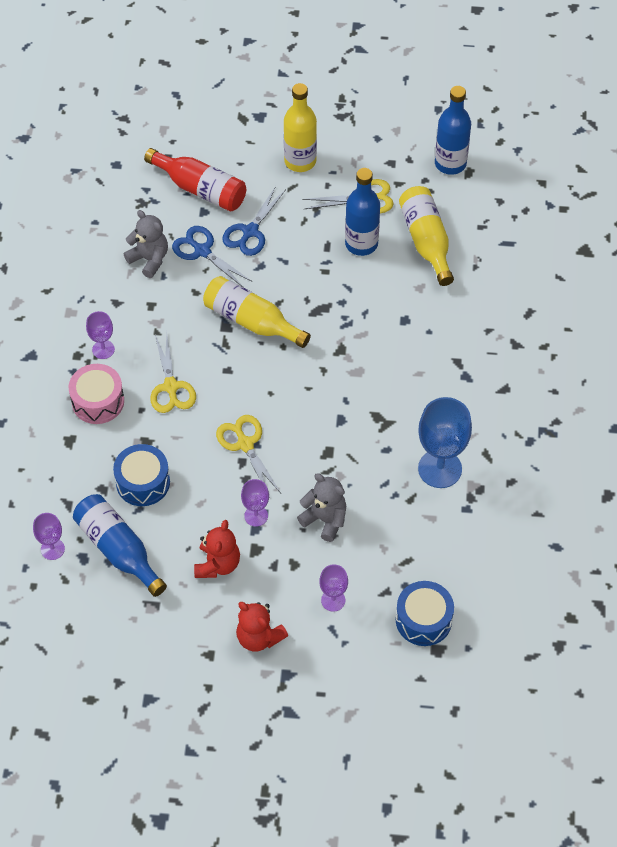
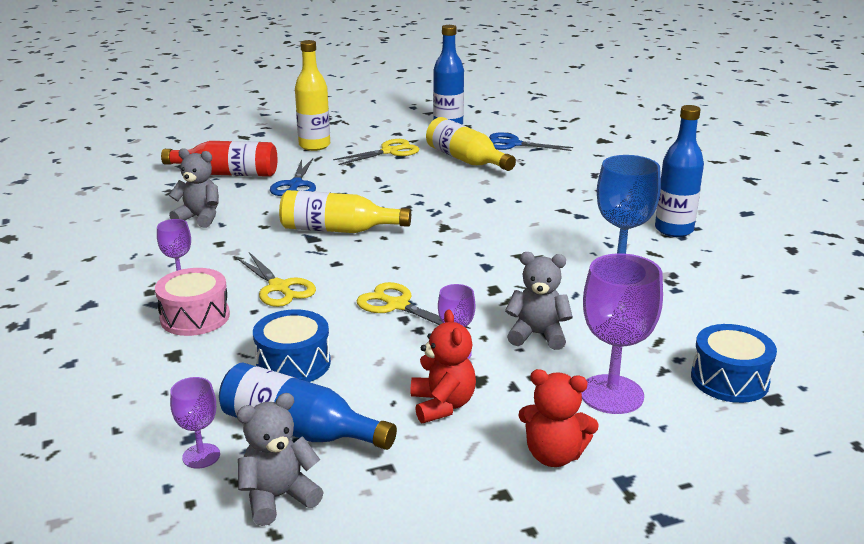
camera: 25 degrees left, 30 degrees down
(83, 602) = (278, 497): none -> grey teddy bear
(202, 251) = (254, 203): blue scissors -> blue scissors (513, 144)
(333, 600) = (611, 394): purple goblet -> purple goblet, size x1.88
(361, 244) = (408, 171): blue bottle -> blue bottle (674, 230)

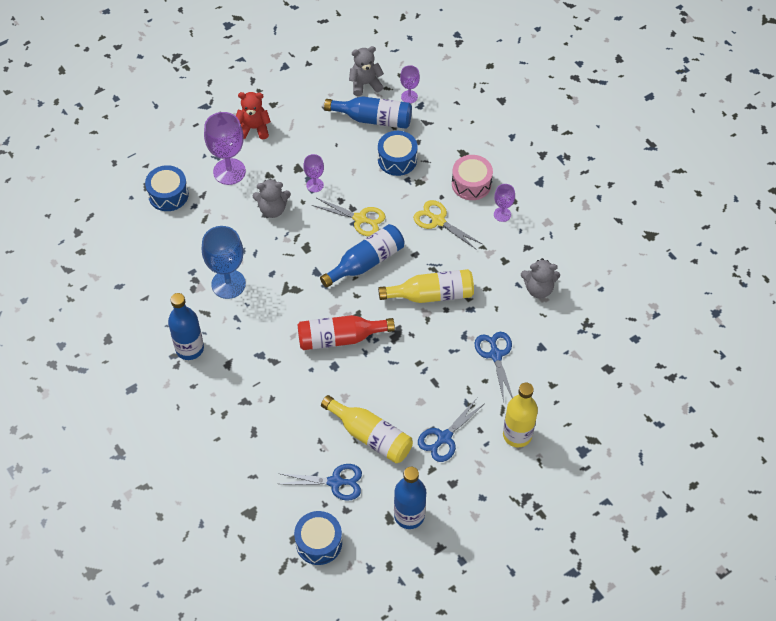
camera: 165 degrees right, 30 degrees up
(228, 174) = (560, 362): red bottle -> red bottle (339, 338)
(278, 497) = (365, 84): grey teddy bear -> grey teddy bear turned 150 degrees counterclockwise
(389, 152) = (444, 438): yellow scissors -> blue scissors
(410, 265) = (366, 262): none -> blue bottle
(442, 405) = (311, 147): red teddy bear -> none
(538, 123) = (319, 542): none -> blue drum

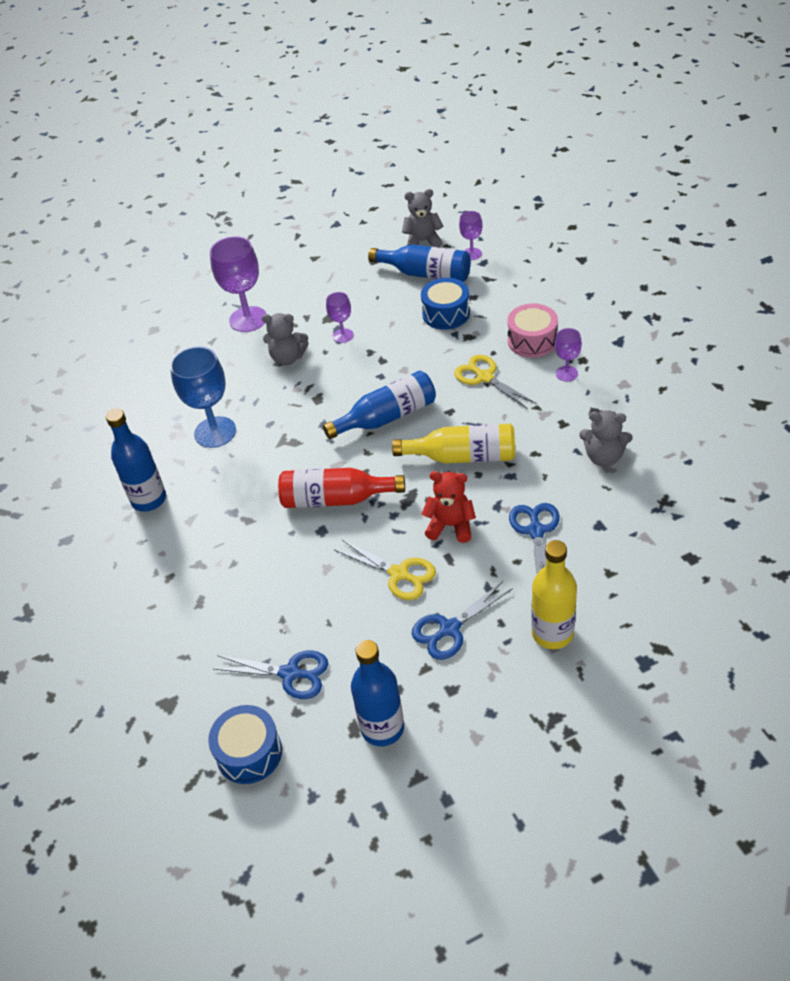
camera: 15 degrees right, 10 degrees down
(168, 195) = (173, 339): blue drum -> none
(254, 128) = (287, 279): red teddy bear -> red teddy bear (450, 526)
(360, 219) = (389, 371): yellow scissors -> yellow scissors (399, 574)
(370, 436) = (350, 619): yellow bottle -> none

